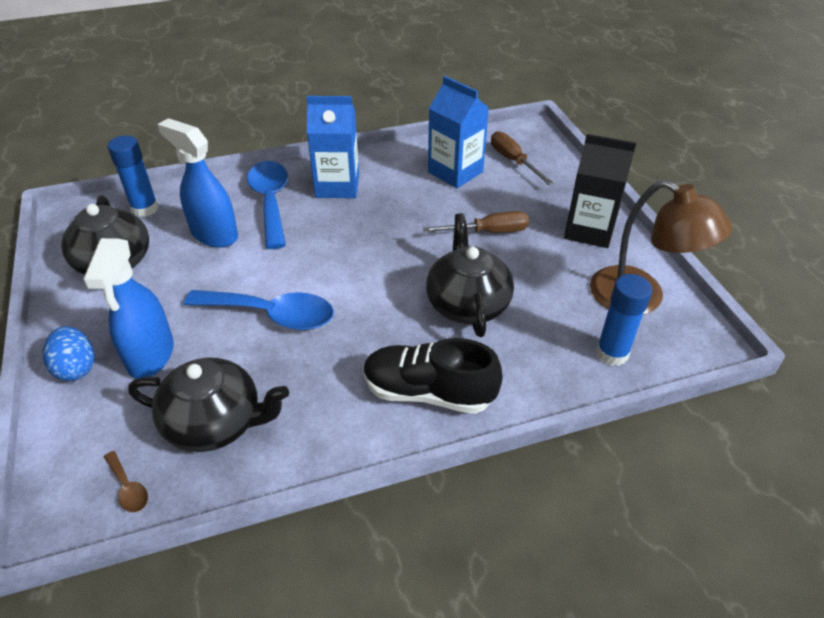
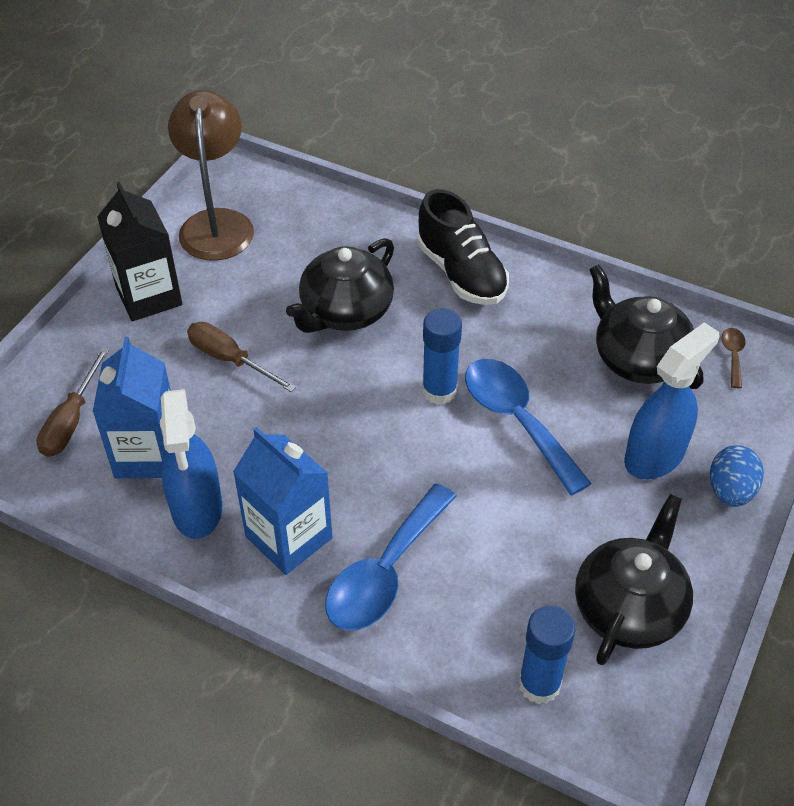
camera: 135 degrees left, 5 degrees up
(214, 234) = (490, 568): blue spray bottle -> blue spray bottle (197, 509)
(612, 353) = (301, 209): blue glue stick -> blue glue stick (439, 391)

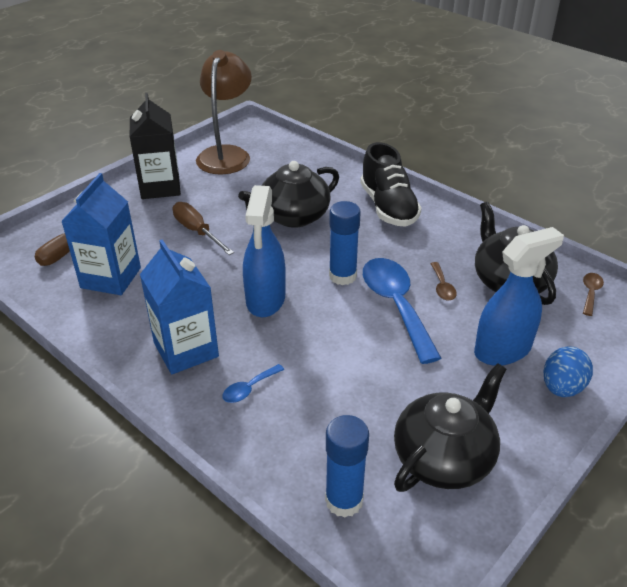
camera: 15 degrees right, 10 degrees down
(197, 509) = (128, 318): blue spray bottle -> blue spray bottle (265, 300)
(385, 572) = (249, 389): blue spoon -> blue spoon, size x0.44
(562, 382) = (442, 287): none -> brown spoon

